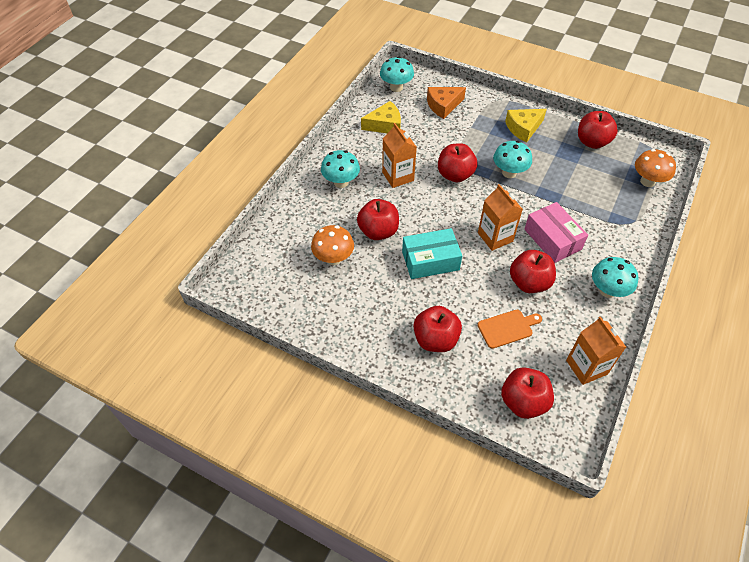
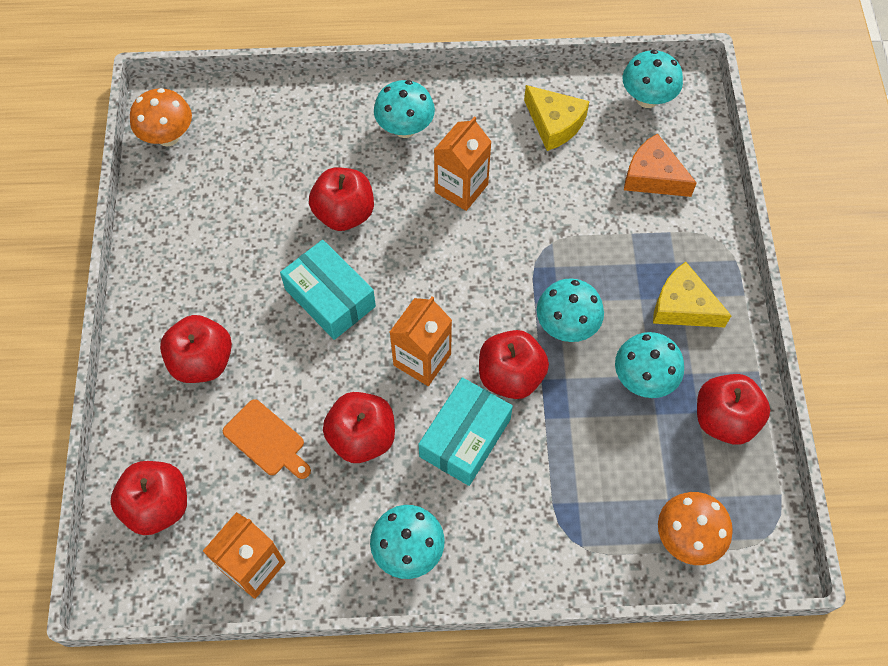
camera: 60 degrees right, 10 degrees up
(333, 258) = (268, 187): orange mushroom -> orange mushroom (168, 137)
(455, 175) = (512, 257): red apple -> red apple (510, 376)
(552, 239) = (465, 438): pink box -> turquoise box
(555, 159) = (643, 379): none -> turquoise mushroom

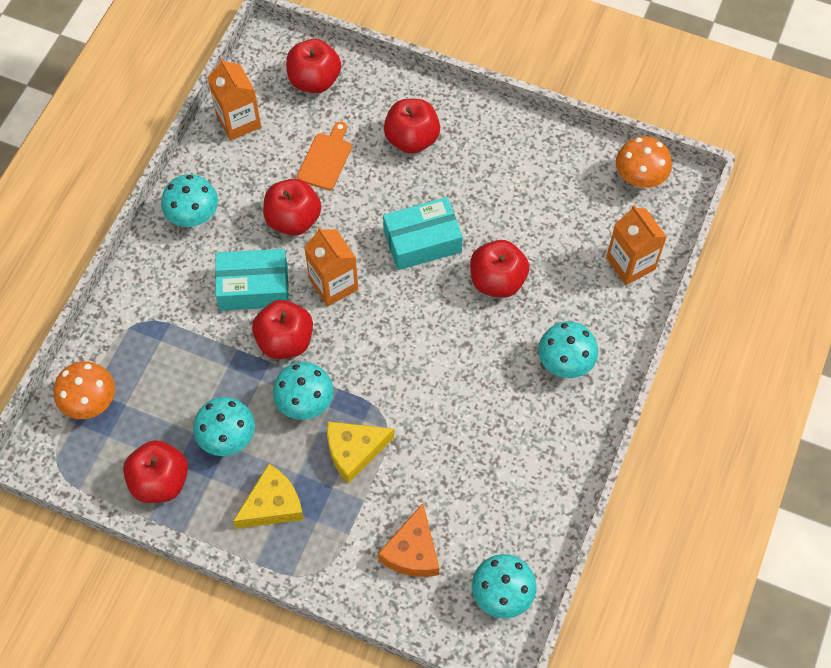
camera: 115 degrees right, 0 degrees up
(266, 440) = (326, 159): orange cutting board -> orange cutting board turned 135 degrees clockwise
(461, 188) = (479, 381): orange carton -> orange carton (630, 263)
(465, 438) = (254, 287): turquoise box -> turquoise box turned 60 degrees counterclockwise
(554, 124) = (511, 492): yellow cheese -> yellow cheese (354, 451)
(653, 176) = (412, 551): orange cheese -> orange cheese turned 135 degrees clockwise

